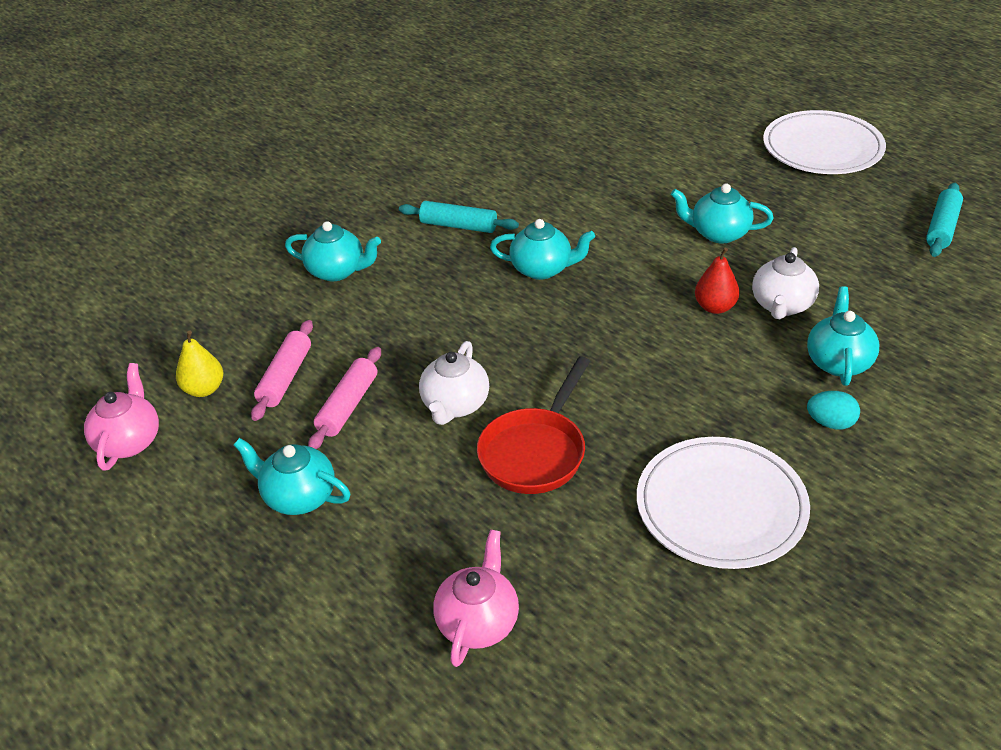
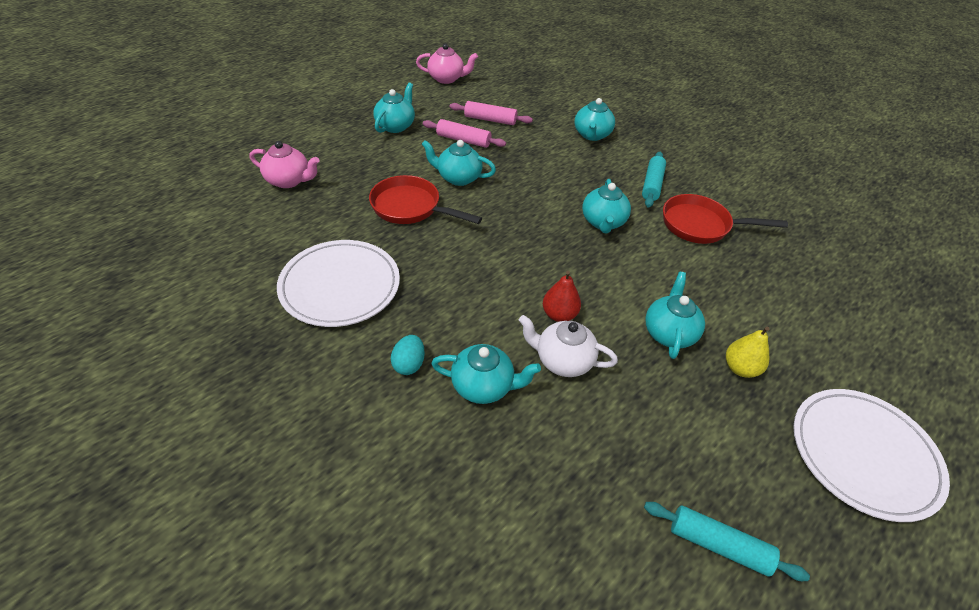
camera: 85 degrees right, 5 degrees up
(204, 389) = (483, 96): yellow pear -> yellow pear (740, 368)
(455, 405) = (458, 178): white teapot -> turquoise teapot
(537, 197) = (700, 225): none -> red pan

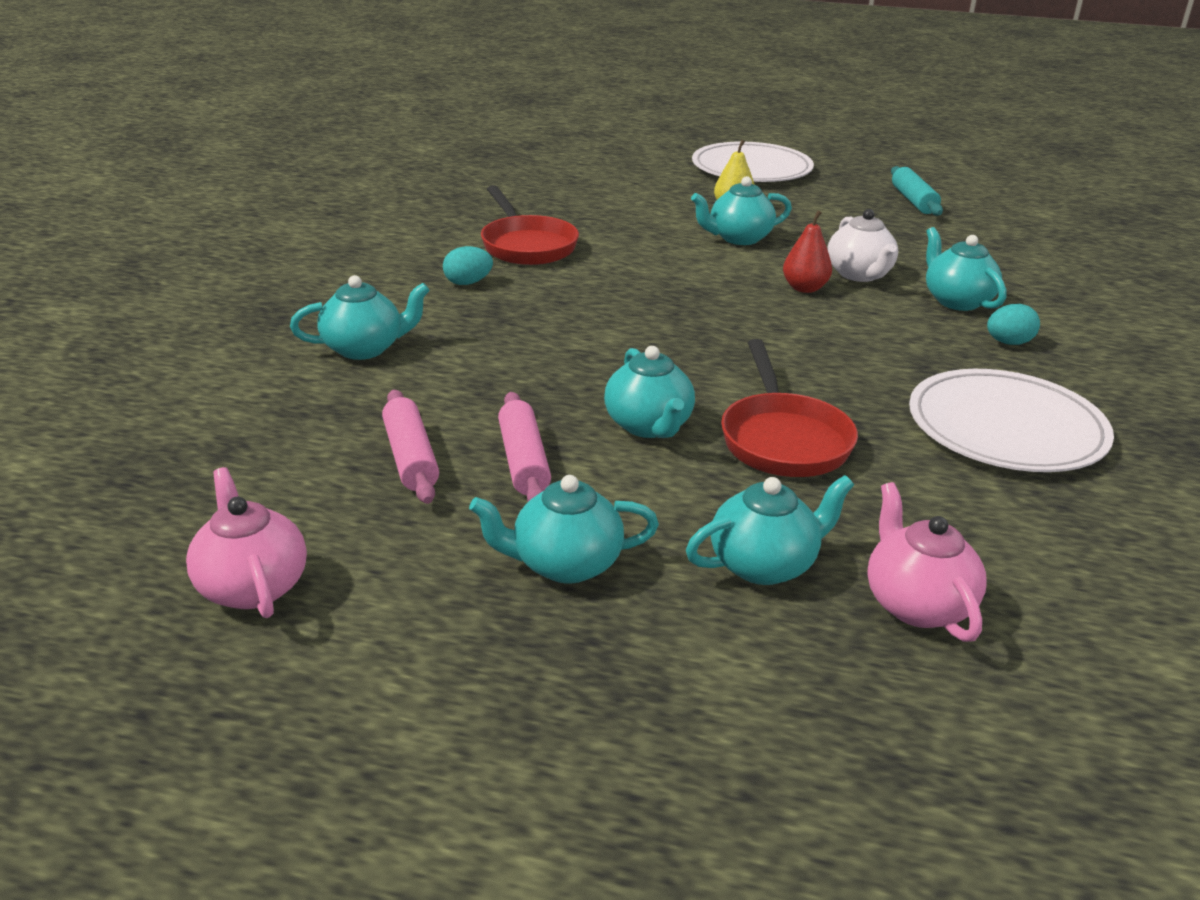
camera: 120 degrees left, 15 degrees down
(603, 222) = (603, 297): turquoise teapot -> turquoise teapot (764, 565)
(652, 185) = (468, 283): turquoise rolling pin -> turquoise egg

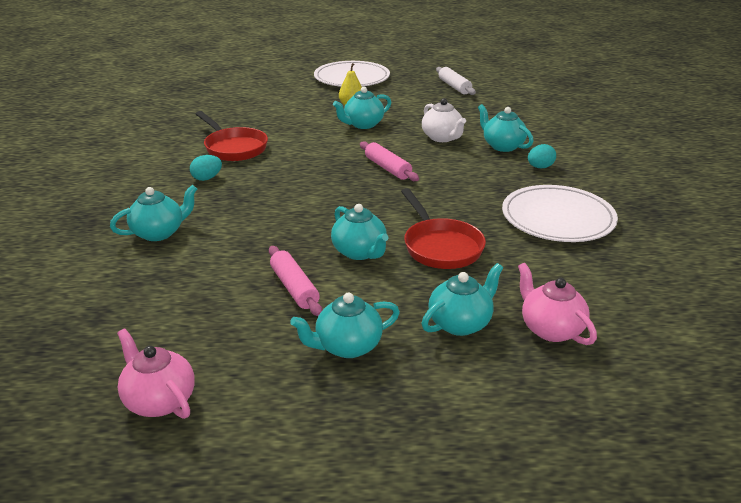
camera: 15 degrees left, 0 degrees up
(411, 458) = (223, 299): pink rolling pin -> pink rolling pin (388, 168)
(804, 288) = (414, 151): red pear -> none
(913, 201) = (454, 87): turquoise rolling pin -> white rolling pin

